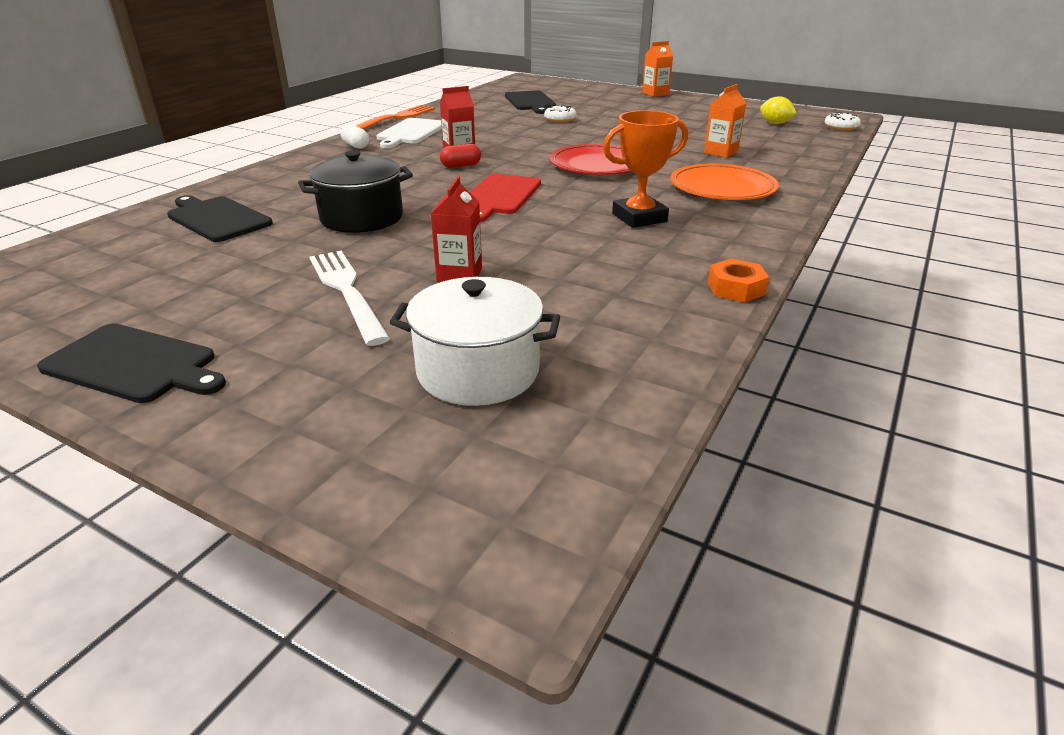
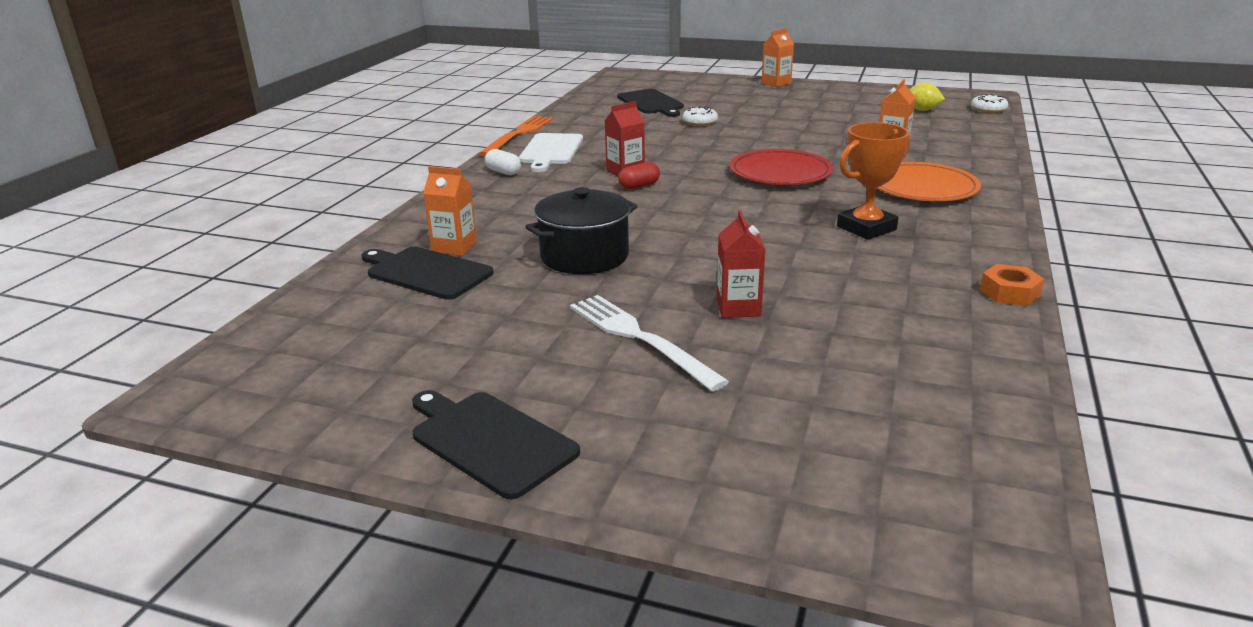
camera: 10 degrees left, 5 degrees down
(134, 364) = (489, 440): black cutting board -> black cutting board turned 150 degrees counterclockwise
(259, 201) = (454, 247): none -> orange carton
(478, 371) = (836, 403): white pot -> none
(499, 196) = (708, 217): red cutting board -> none

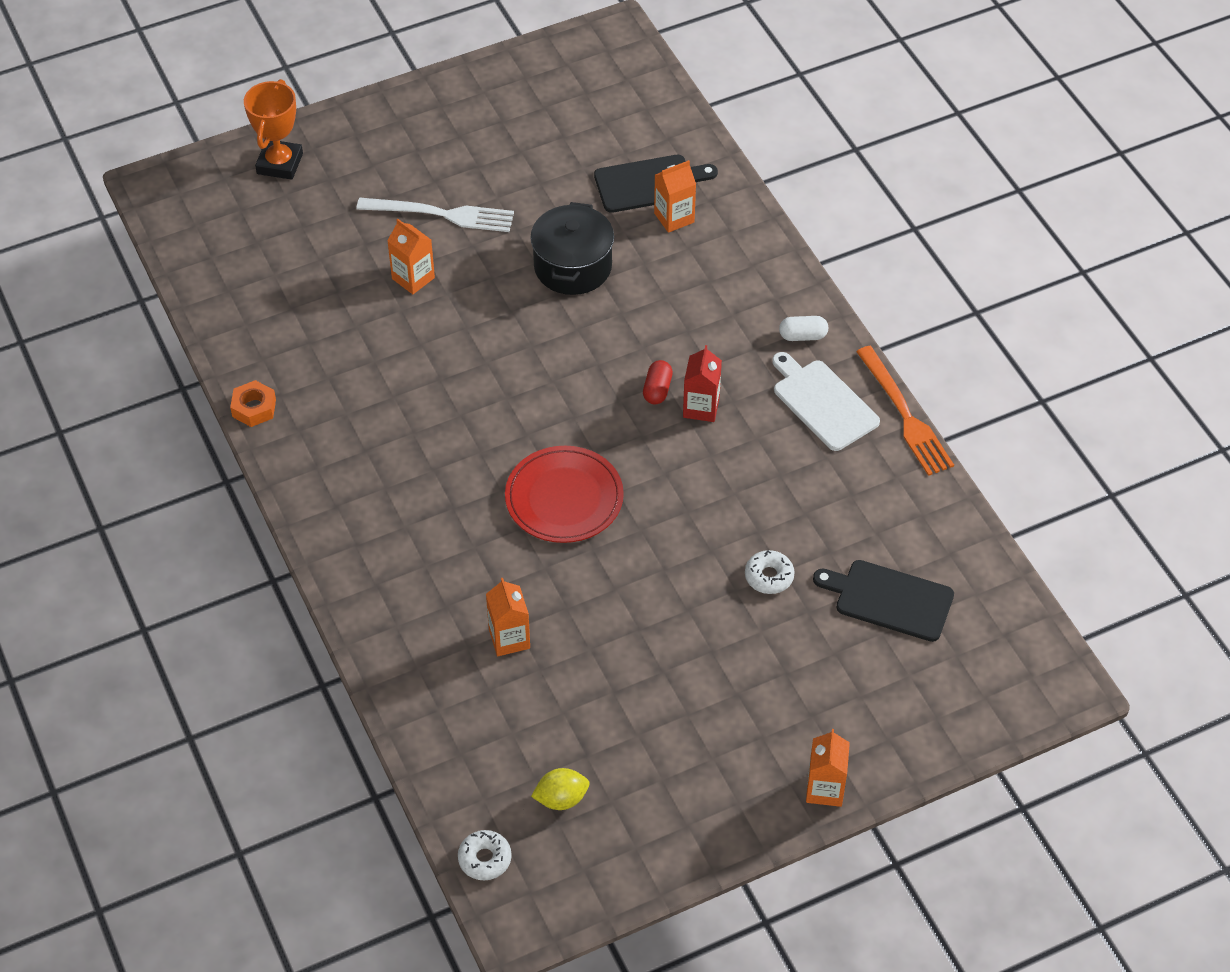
camera: 135 degrees right, 25 degrees up
(489, 440) = (431, 107): black cutting board -> none
(738, 308) = (413, 278): red carton -> orange carton
(866, 228) = (410, 439): orange trophy -> orange trophy (280, 163)
(922, 188) = (416, 551): orange plate -> none

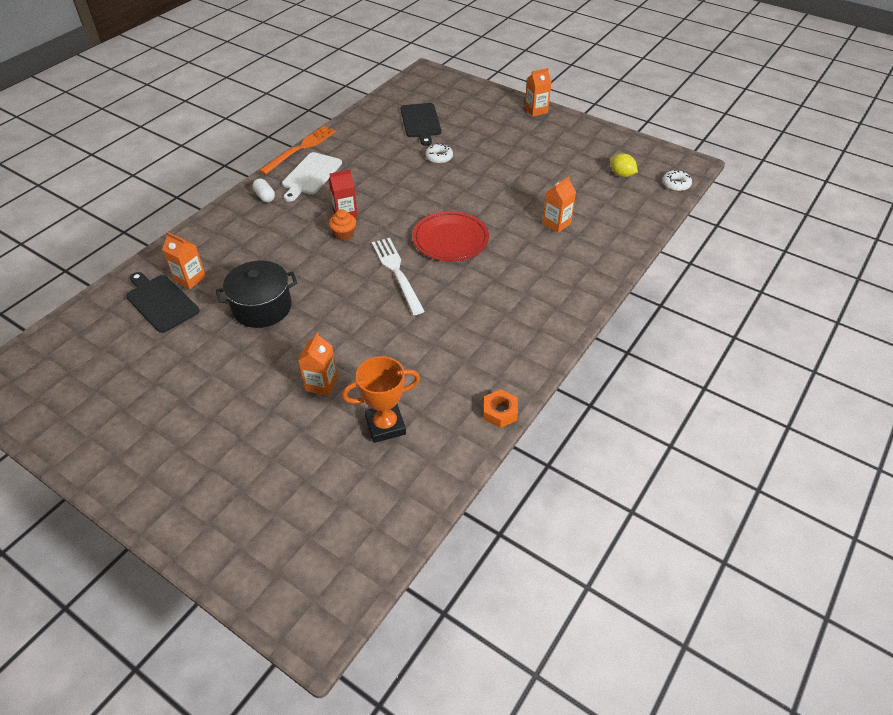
camera: 120 degrees left, 5 degrees down
(280, 163) = (238, 538): orange trophy -> orange trophy (385, 425)
(441, 214) = (246, 398): white fork -> white fork (397, 272)
(657, 389) = (343, 234): red capsule -> orange cupcake

